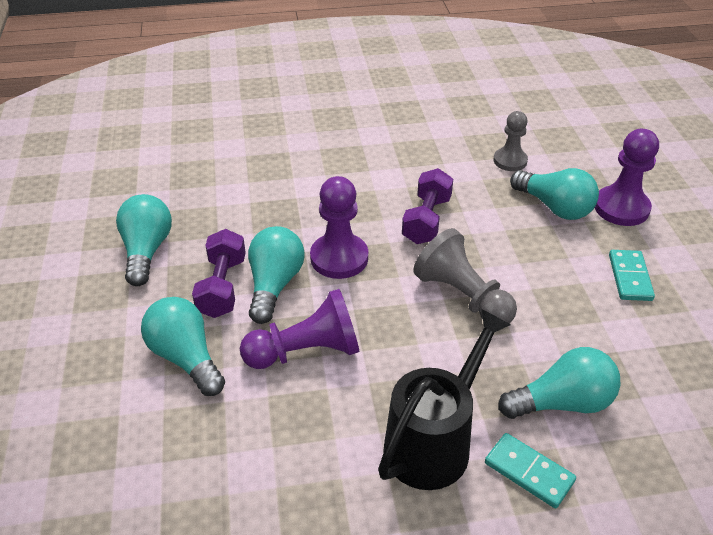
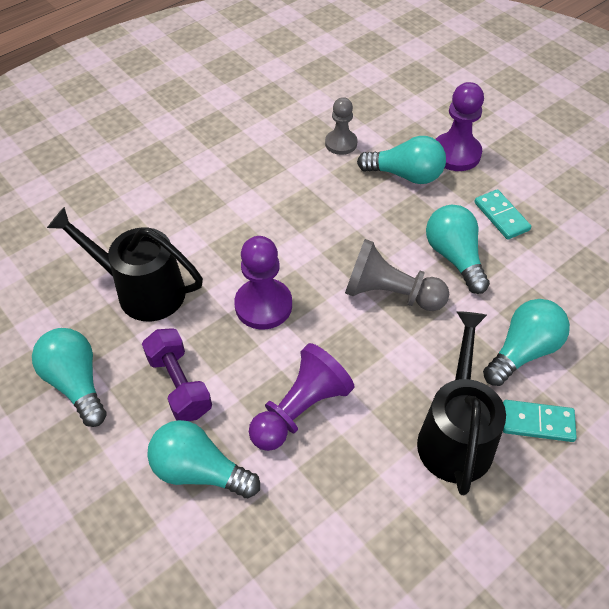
camera: 30 degrees left, 10 degrees up
(248, 206) = (141, 290): none -> black watering can
(274, 285) = (225, 359): turquoise light bulb -> turquoise light bulb (454, 257)
(426, 220) = (311, 233): purple dumbbell -> none

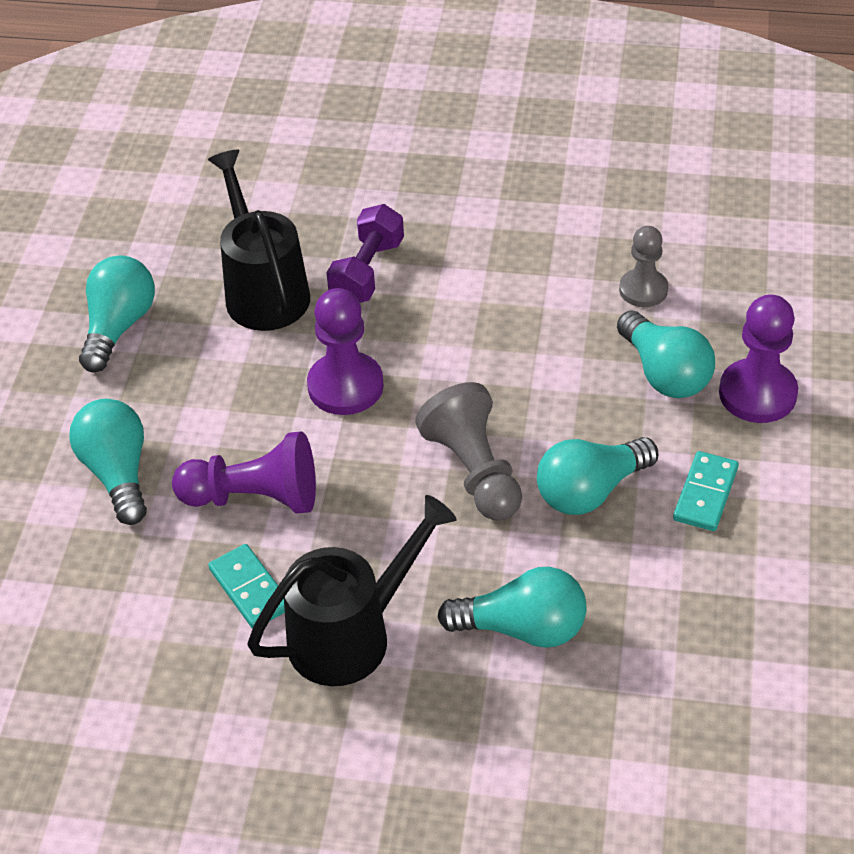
camera: 50 degrees right, 5 degrees down
(179, 385) = (190, 394): purple dumbbell -> purple dumbbell (367, 272)
(454, 257) = (590, 491): turquoise light bulb -> turquoise light bulb turned 150 degrees counterclockwise
(537, 422) = (440, 694): turquoise domino -> turquoise domino (250, 589)

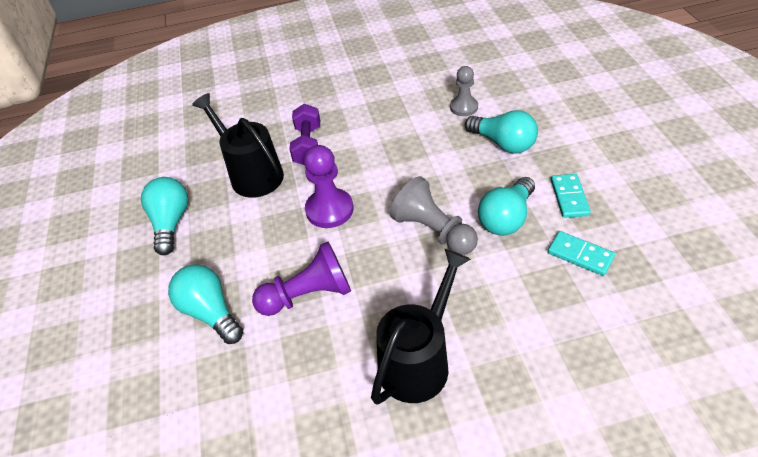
camera: 20 degrees left, 0 degrees up
(250, 589) = (336, 355): turquoise domino -> turquoise domino (580, 255)
(523, 628) = (521, 313): turquoise light bulb -> none
(757, 393) = (558, 137): purple pawn -> none

